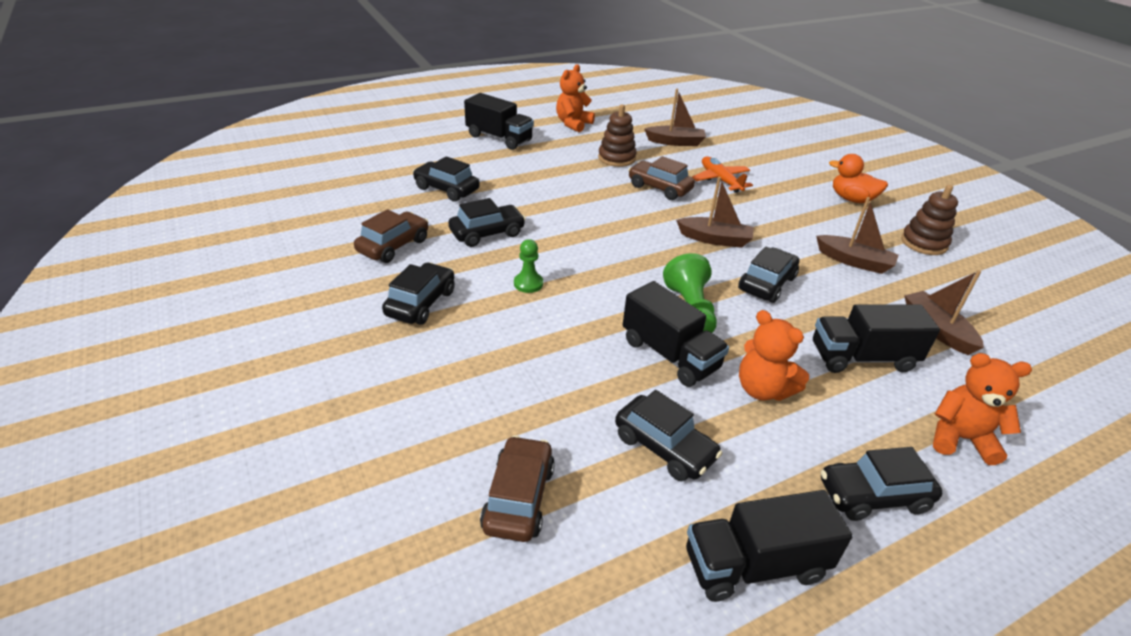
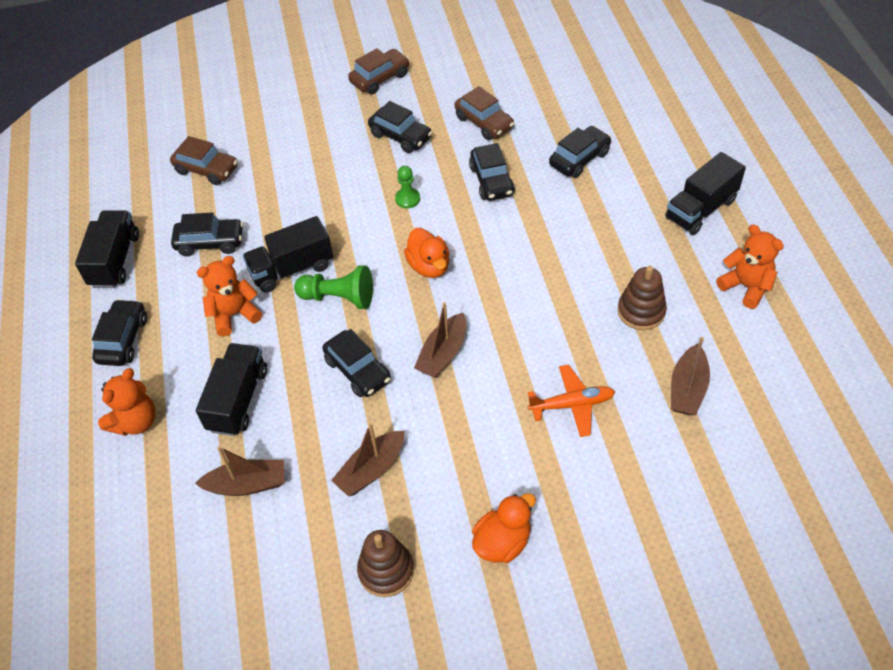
camera: 110 degrees right, 15 degrees up
(618, 258) = (429, 266): none -> orange duck
(659, 188) = (560, 335): brown car -> brown car (380, 78)
(664, 447) = (210, 242): black car -> black car turned 150 degrees counterclockwise

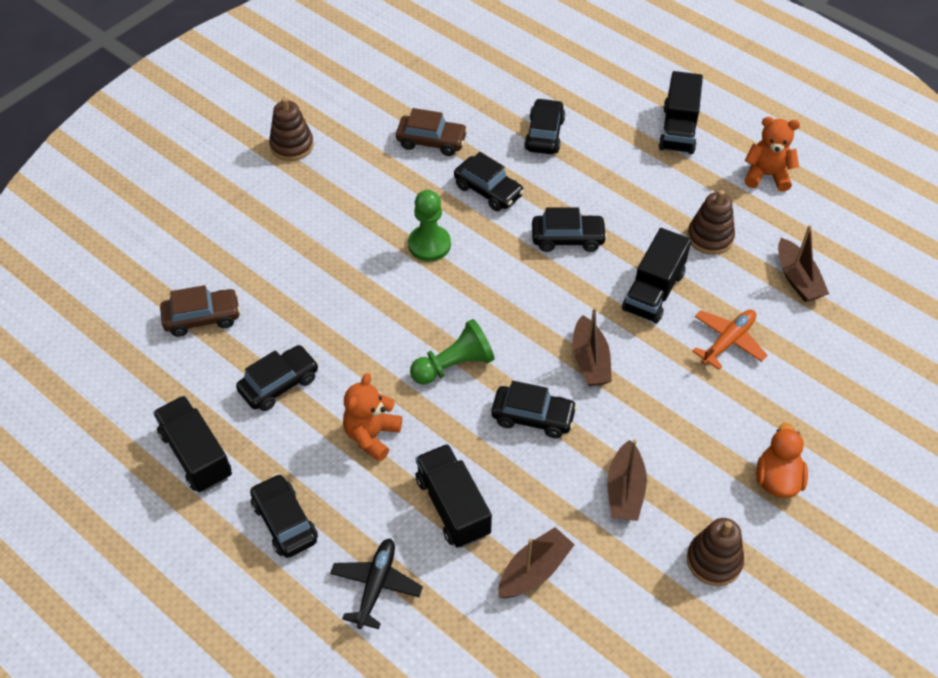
camera: 40 degrees left, 0 degrees up
(135, 422) = (376, 585): orange teddy bear -> black plane
(292, 269) = (384, 364): black truck -> black truck (653, 291)
(380, 78) = (292, 145): brown car -> brown stacking toy
(401, 136) = (366, 191): black car -> black car (567, 238)
(407, 199) = (429, 245): green pawn -> green pawn, size x1.59
(429, 266) = (506, 293): orange duck -> none

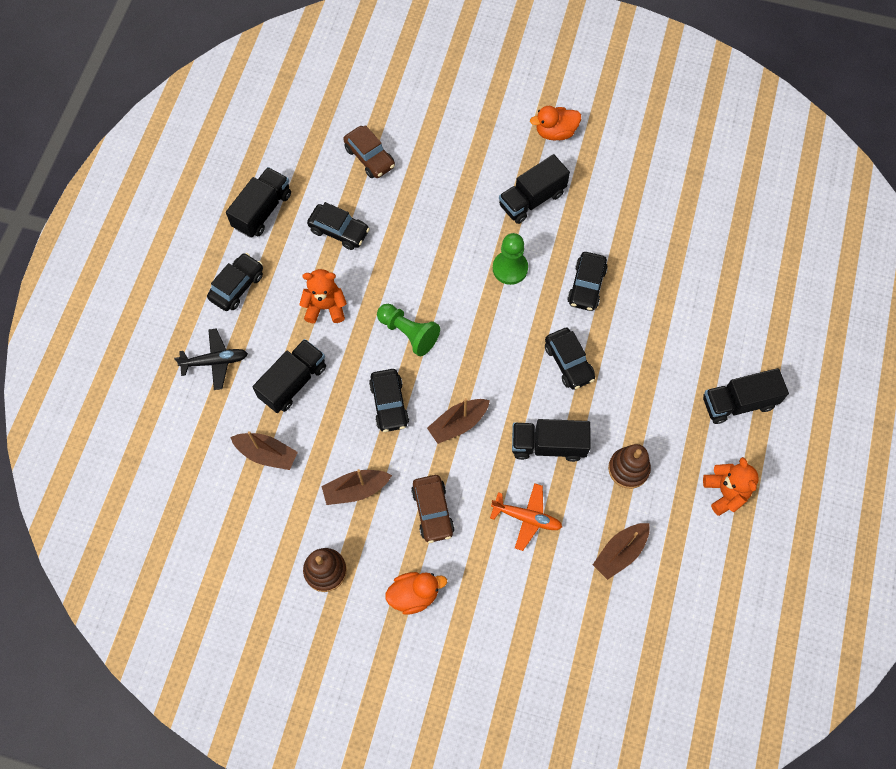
camera: 65 degrees right, 15 degrees up
(292, 145) = (555, 132): brown stacking toy -> orange duck
(358, 195) = (532, 199): none -> black truck
(431, 141) = (615, 224): brown car -> brown car (433, 511)
(544, 134) = (671, 301): black car -> none

